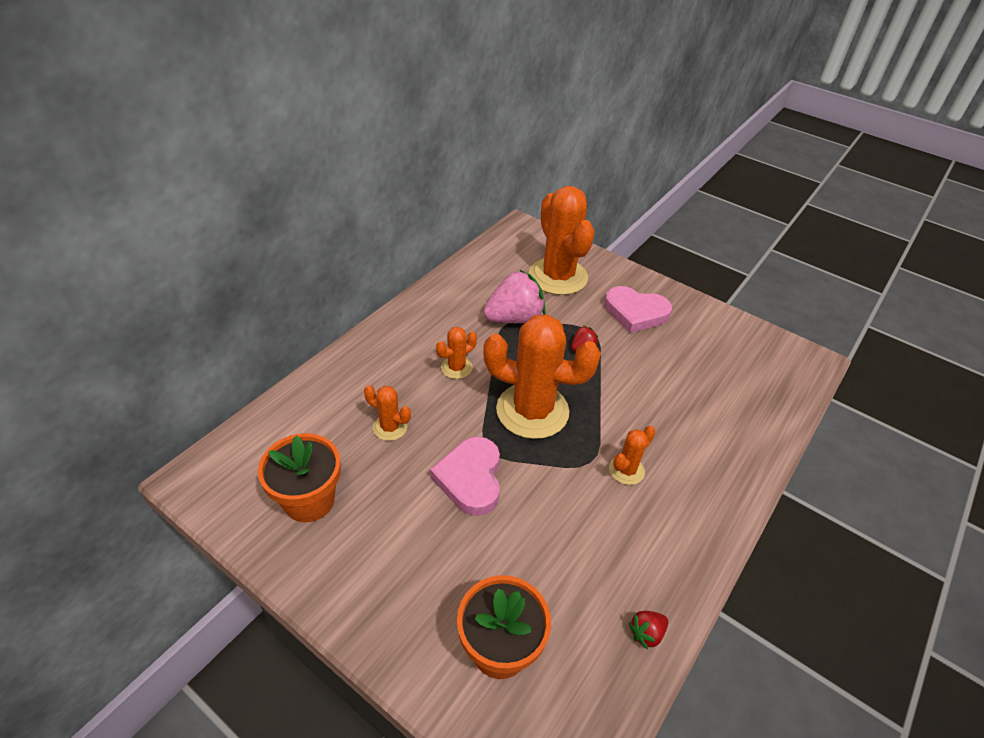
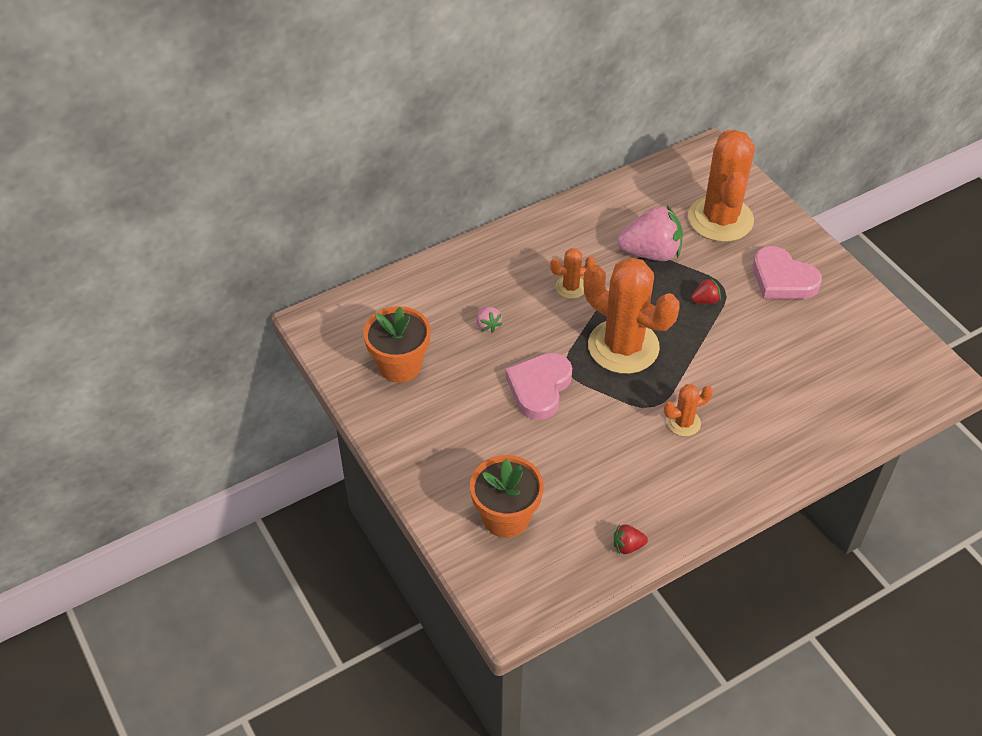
camera: 25 degrees right, 5 degrees up
(390, 427) = (488, 325): orange cactus -> pink strawberry

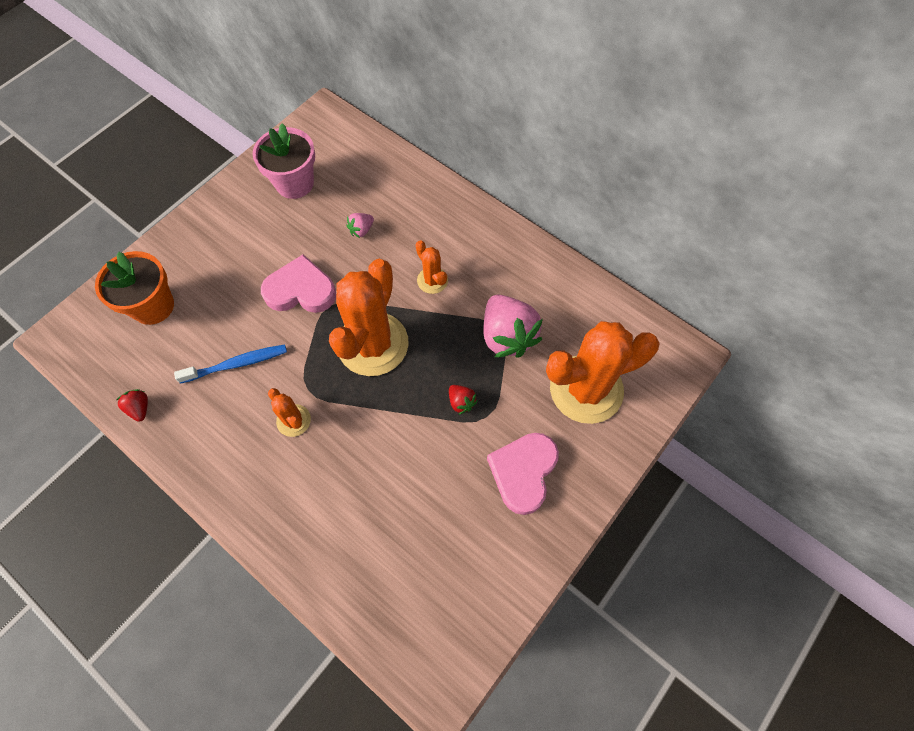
camera: 70 degrees right, 15 degrees up
(400, 365) = (294, 183): orange flower pot -> pink flower pot
(605, 456) = (237, 364): none -> blue toothbrush

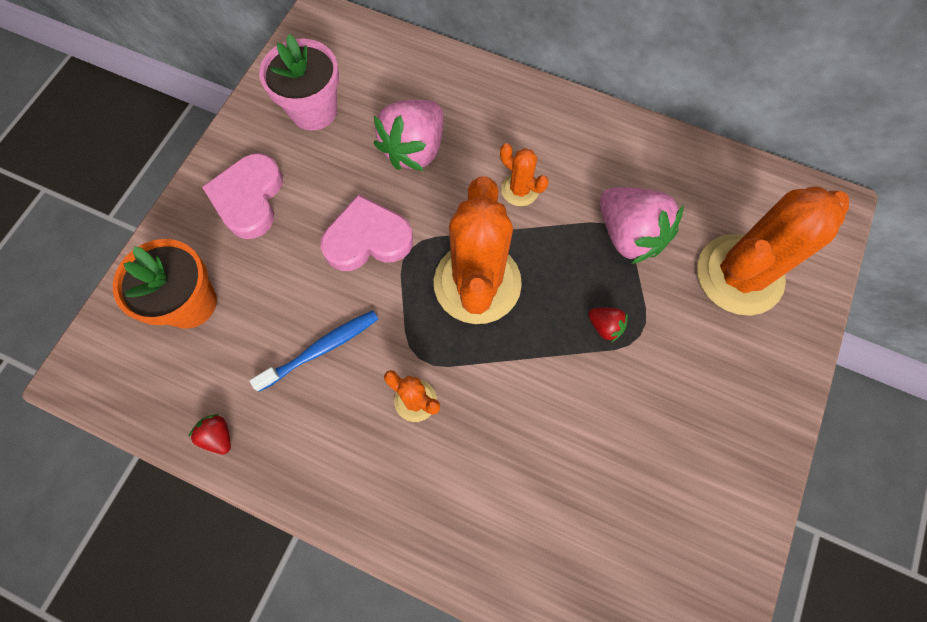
camera: 15 degrees left, 5 degrees up
(361, 230) = (414, 149): pink strawberry -> pink strawberry, size x2.22
(523, 472) = (705, 391): pink heart -> pink heart (249, 198)

